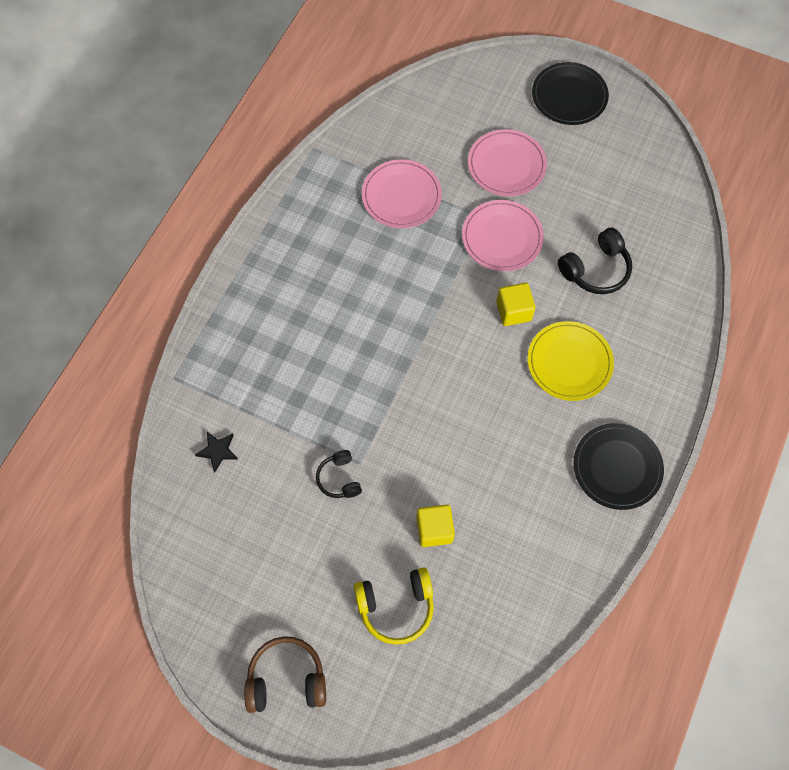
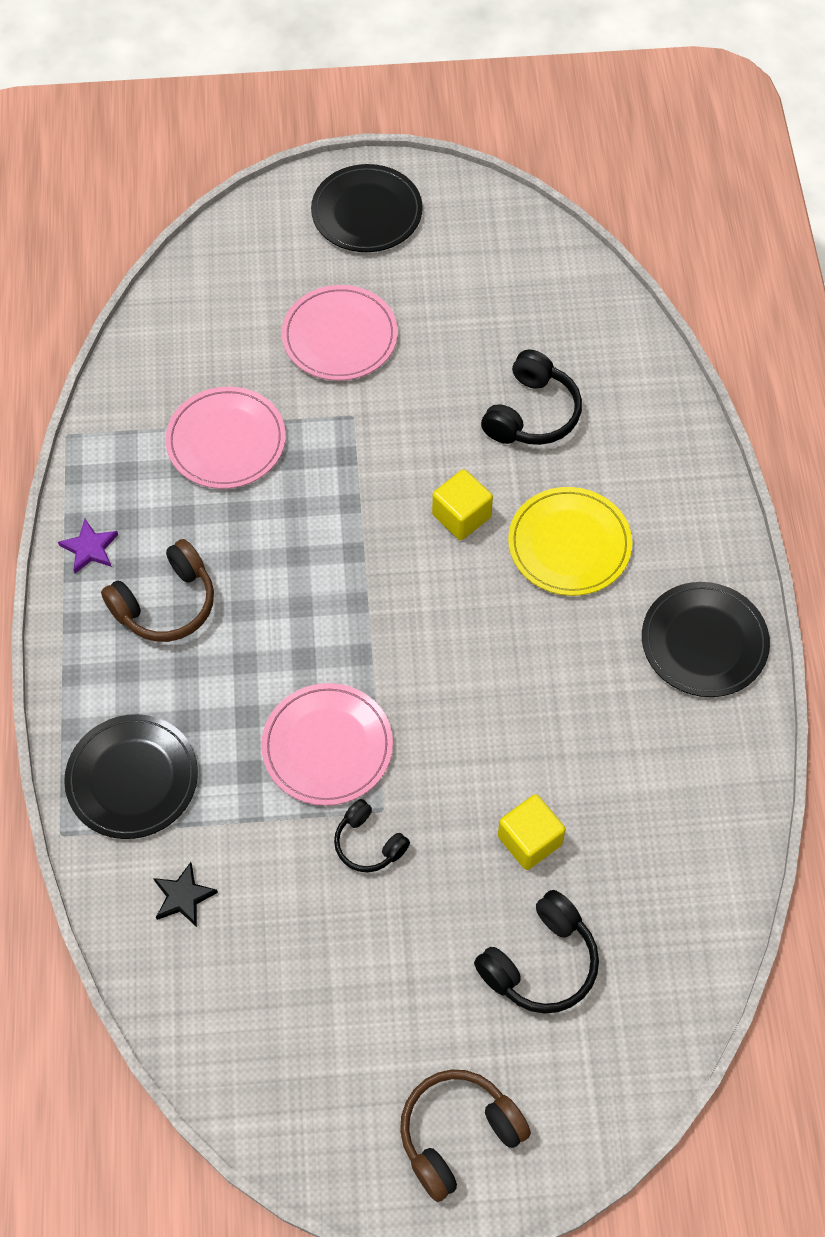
camera: 30 degrees left, 5 degrees down
(230, 367) = (132, 778): none -> black plate
(287, 221) = (90, 548): none -> purple star
(309, 275) = (166, 604): none -> brown headphones
(396, 606) = (540, 963): yellow headphones -> black headphones
(502, 237) = (390, 431): pink plate -> pink plate (327, 746)

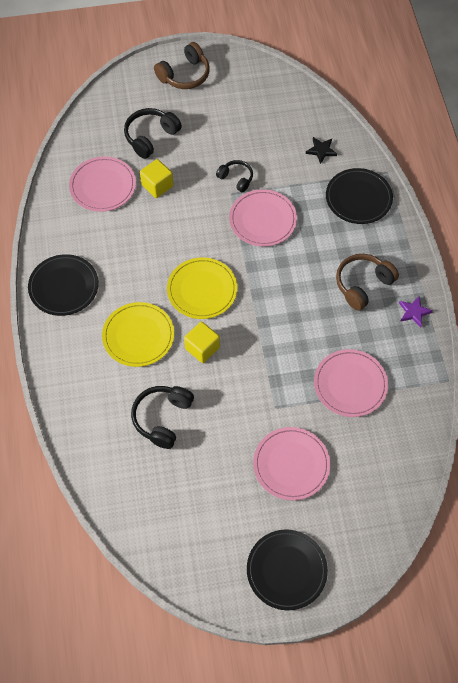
camera: 175 degrees right, 0 degrees up
(454, 617) = (202, 290): none -> yellow plate
(640, 848) = (103, 186): none -> pink plate

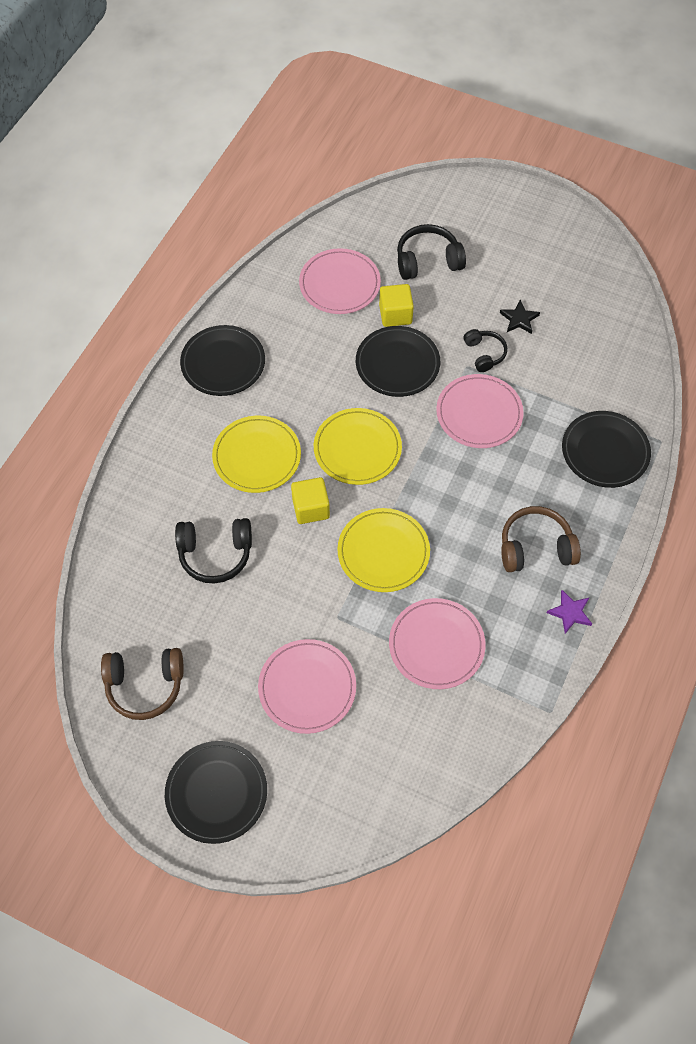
camera: 35 degrees right, 0 degrees up
(162, 418) = (215, 554): black headphones -> black headphones turned 150 degrees counterclockwise
(184, 218) = (397, 364): none -> black plate
(185, 75) = (514, 215): brown headphones -> brown headphones (145, 685)
(271, 347) = (383, 552): none -> yellow plate
(321, 150) = (603, 376): black star -> black star (519, 319)

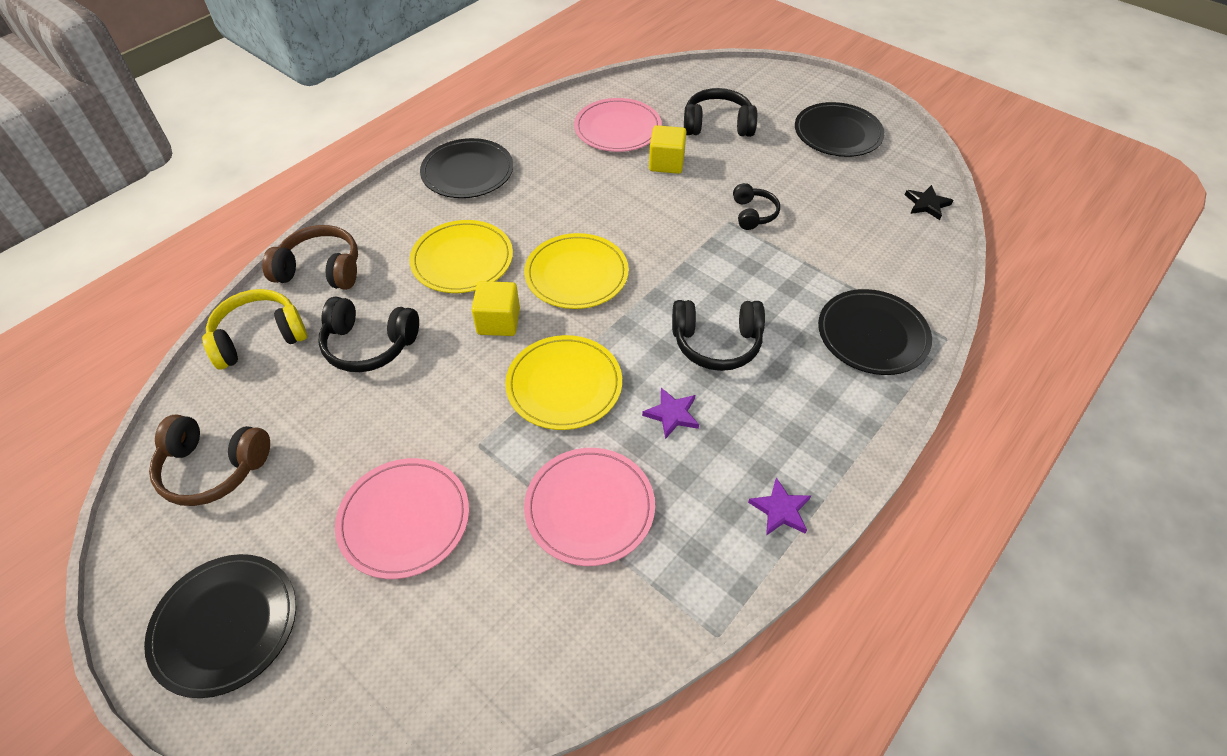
camera: 15 degrees right, 10 degrees down
(121, 569) = (259, 337): none -> yellow headphones
(397, 364) = (652, 205): black plate -> black plate (837, 133)
(472, 557) = (672, 414): none -> purple star
(479, 413) = (729, 267): pink plate -> none
(488, 487) = (716, 343): none -> black headphones
(519, 319) = (802, 190): black star -> black star (927, 204)
(535, 547) = (755, 421): brown headphones -> brown headphones (321, 269)

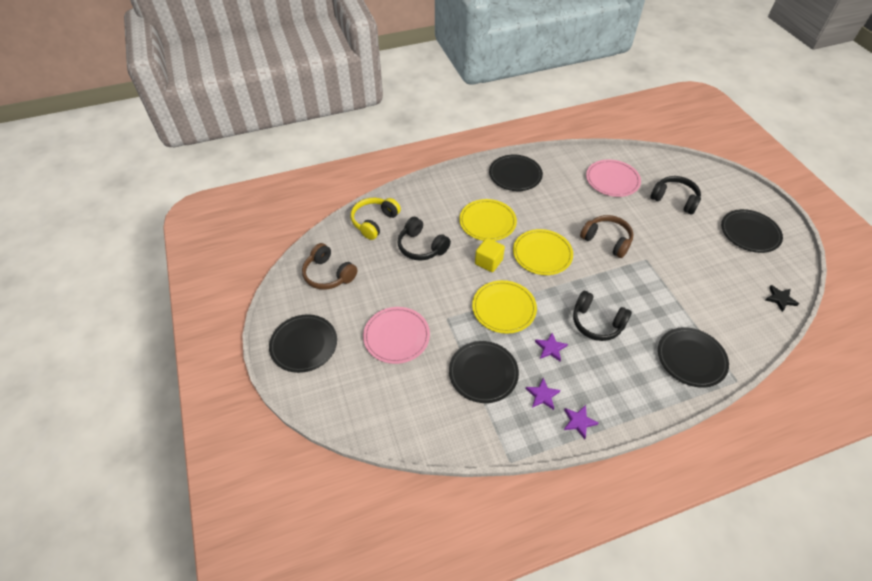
camera: 30 degrees right, 0 degrees up
(259, 337) = (374, 222): yellow headphones -> yellow headphones turned 60 degrees counterclockwise
(321, 269) = (417, 199): brown headphones -> brown headphones (607, 240)
(589, 508) = (483, 373): pink plate -> black plate
(666, 163) = (629, 211): yellow cube -> none
(703, 496) = (542, 395): none -> purple star
(753, 214) = (663, 261): black headphones -> none

